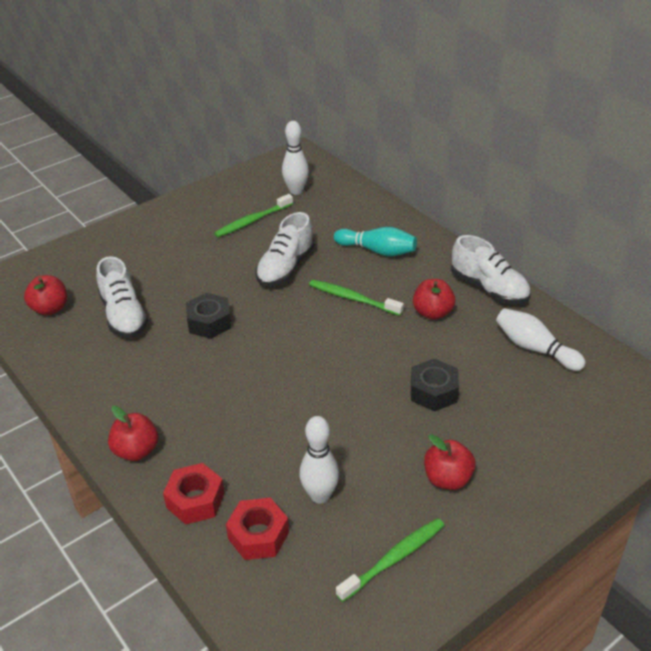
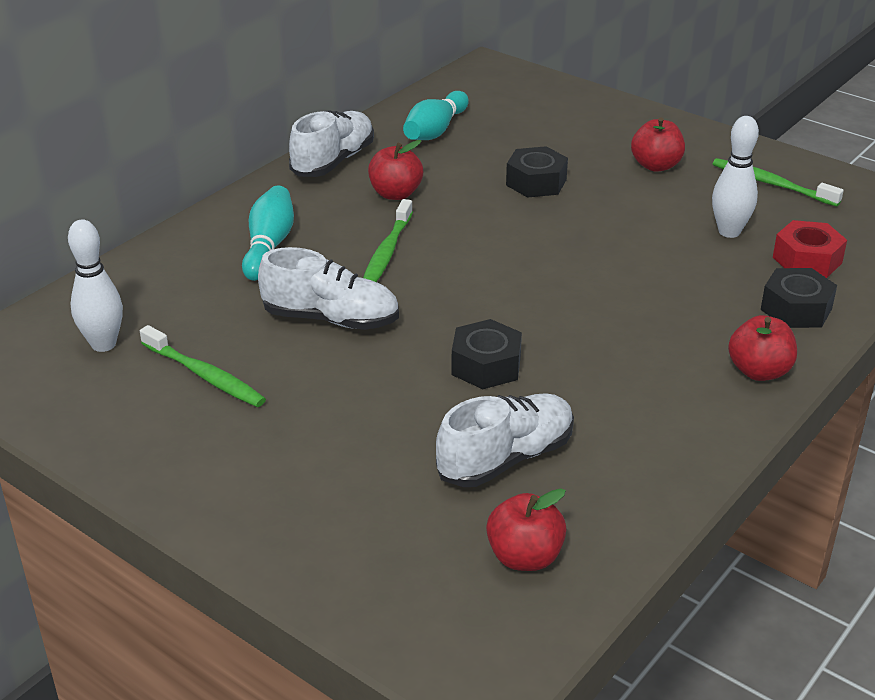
camera: 105 degrees left, 5 degrees down
(195, 500) = (796, 309): red nut -> black nut
(535, 348) = (435, 130): white bowling pin -> turquoise bowling pin

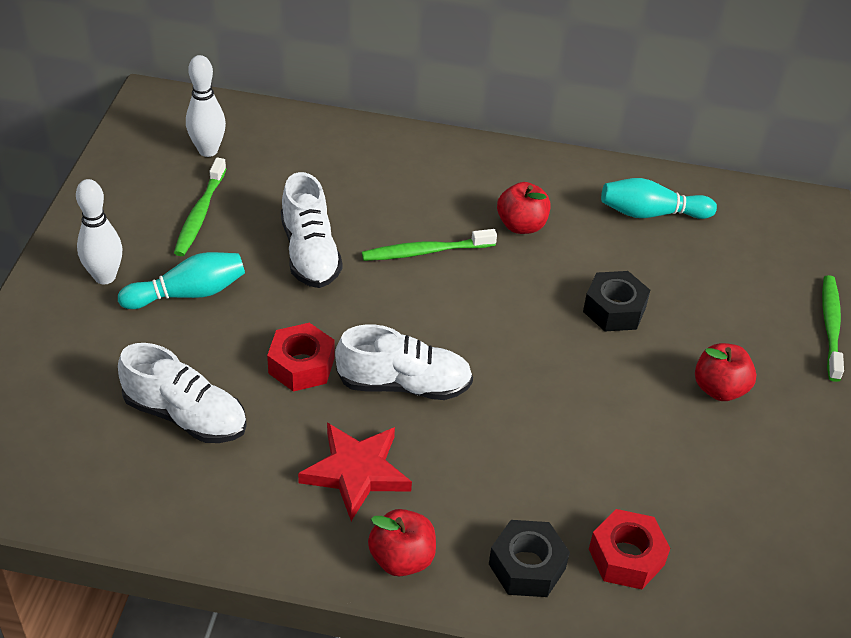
camera: 60 degrees right, 10 degrees up
(269, 246) = (387, 182): turquoise bowling pin -> turquoise bowling pin (188, 293)
(333, 161) = (544, 170): white shoe -> white shoe (404, 384)
(486, 365) = (301, 365): black nut -> red nut
(524, 557) = (74, 462): red apple -> none
(644, 369) = (356, 472): none -> red star
(729, 232) = (634, 479): white bowling pin -> white bowling pin (105, 277)
(771, 184) = (760, 493): green toothbrush -> green toothbrush (830, 327)

